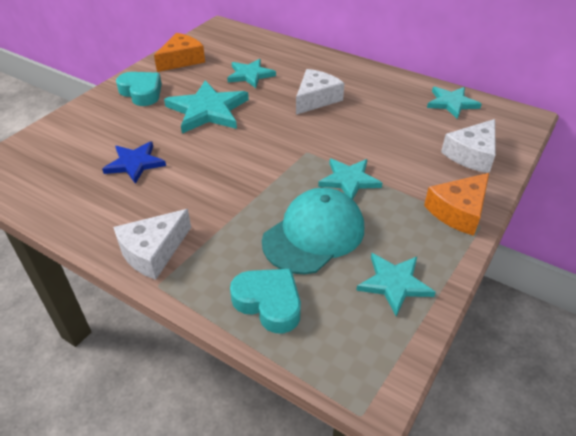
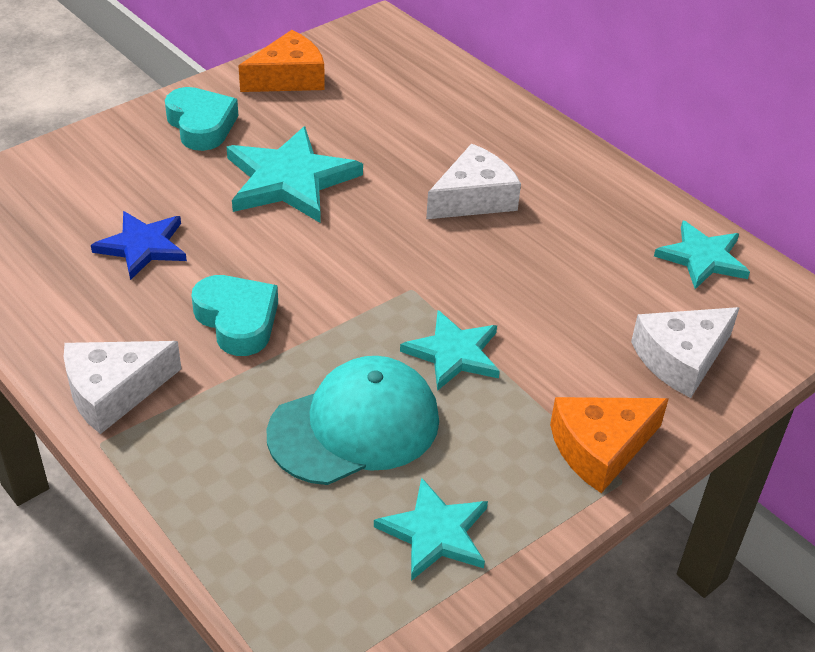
camera: 15 degrees right, 0 degrees up
(250, 75) = (387, 129): turquoise star -> none
(269, 303) = (240, 510): turquoise heart -> turquoise heart (237, 320)

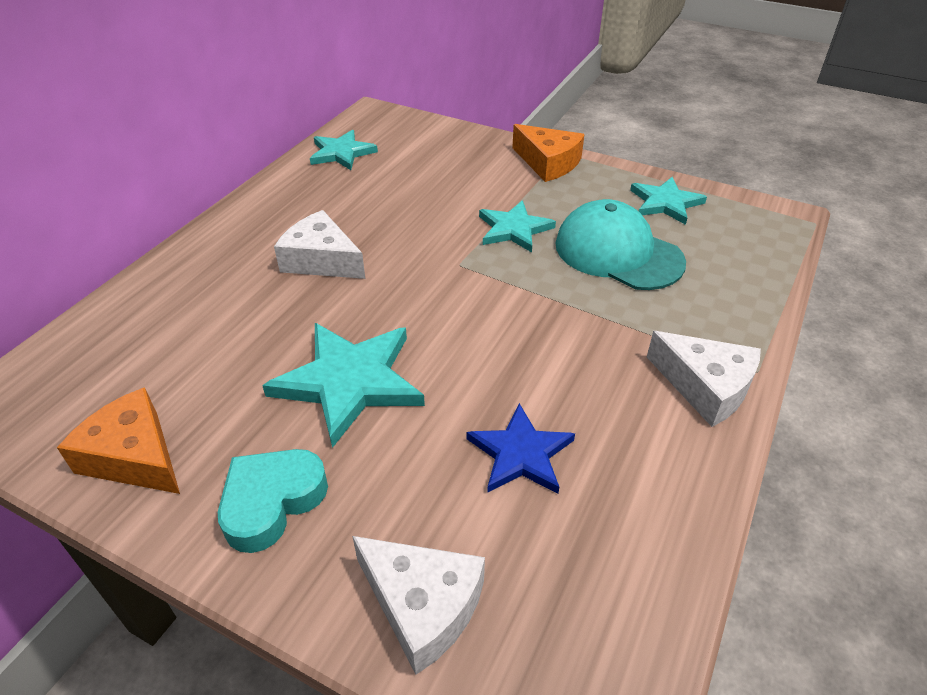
camera: 110 degrees left, 0 degrees up
(237, 320) = (567, 345): turquoise heart -> none
(681, 359) = (449, 148): white cheese -> white cheese (422, 605)

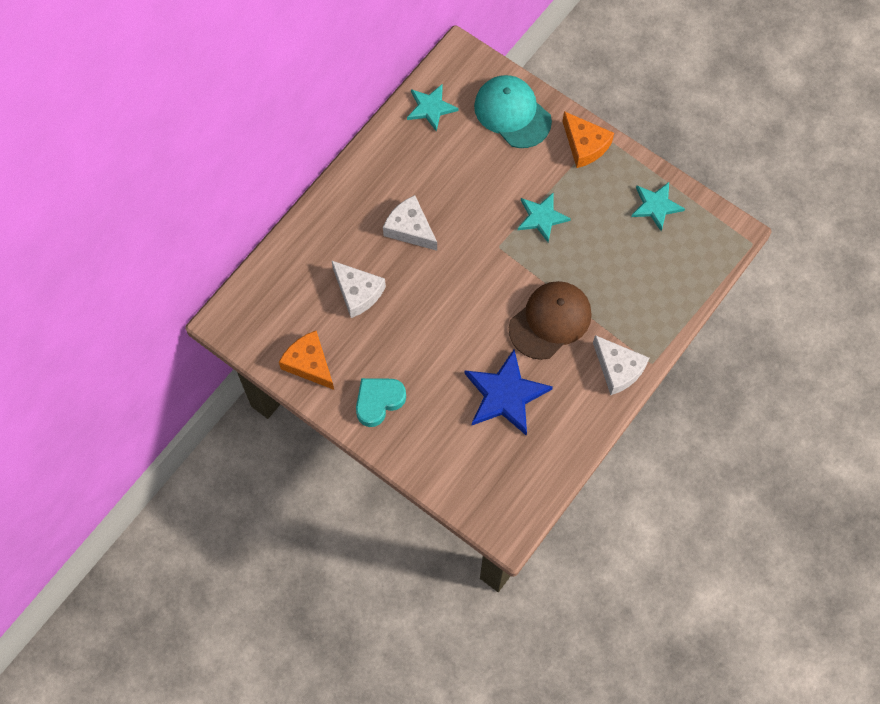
camera: 10 degrees right, 25 degrees up
(349, 382) = (421, 333): turquoise star -> none
(422, 605) = (444, 465): white cheese -> white cheese (358, 292)
(520, 454) = (505, 395): blue star -> blue star, size x1.58
(566, 338) = (550, 321): none -> brown cap
(618, 253) = (605, 252): turquoise cap -> turquoise cap (512, 113)

